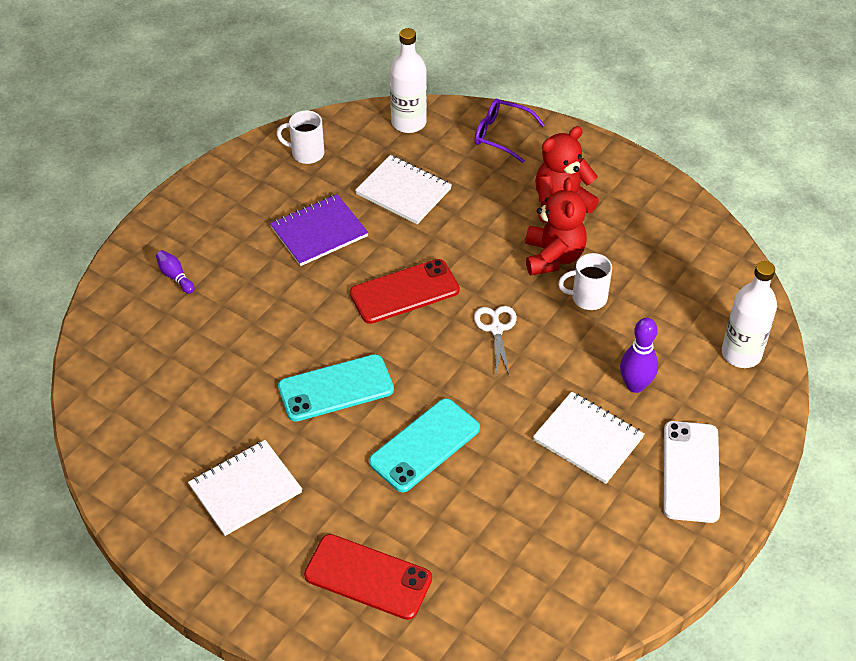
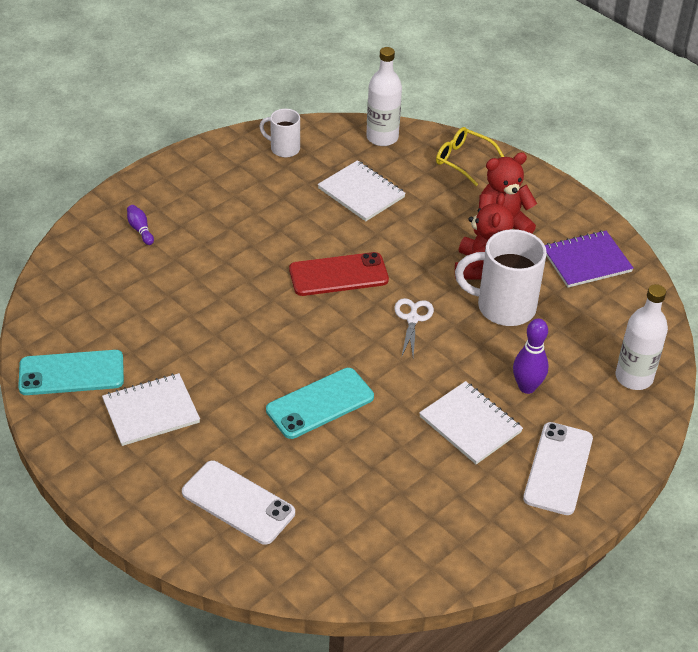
camera: 10 degrees right, 5 degrees down
(319, 232) = (276, 214): purple notebook -> purple notebook (586, 261)
(336, 388) = (254, 343): turquoise phone -> turquoise phone (71, 373)
(368, 577) = (238, 502): red phone -> white phone
(501, 135) = (463, 160): purple glasses -> yellow glasses
(587, 298) = (503, 307): white mug -> white mug, size x1.78

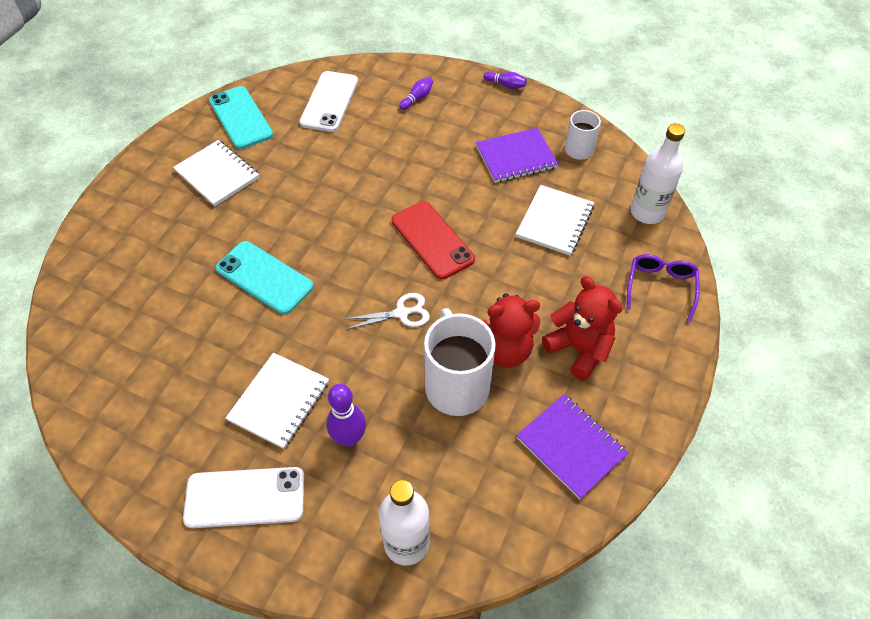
camera: 70 degrees right, 10 degrees up
(166, 164) = (505, 85): none -> purple bowling pin
(238, 502) = (136, 259): white phone -> white phone (329, 102)
(269, 190) = (516, 157): none -> purple notebook
(463, 160) = (660, 287): yellow glasses -> purple glasses

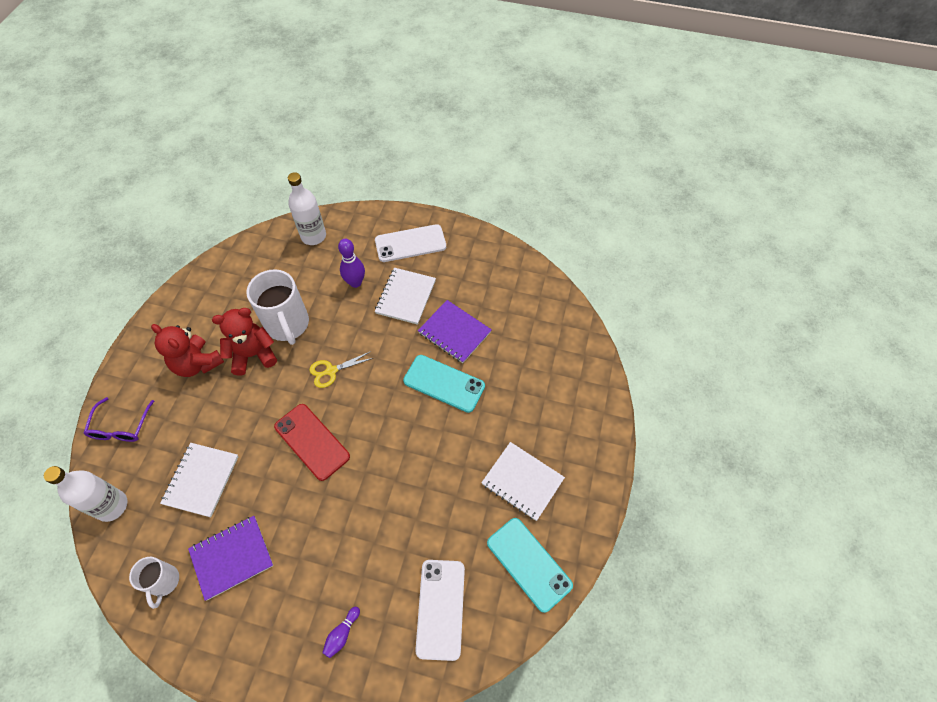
camera: 170 degrees right, 5 degrees up
(402, 313) = (331, 371): white scissors -> yellow scissors
(505, 85) = (237, 680): purple bowling pin -> none
(571, 446) = (212, 298): purple notebook -> purple notebook (454, 332)

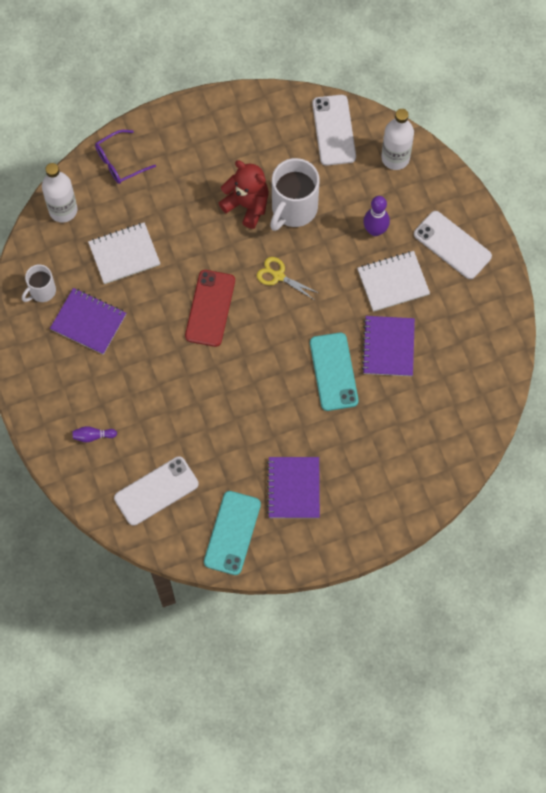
camera: 55 degrees right, 10 degrees up
(197, 364) = (208, 170): red teddy bear -> none
(255, 259) = (334, 130): none -> white phone
(522, 482) = (293, 488): white notebook -> purple notebook

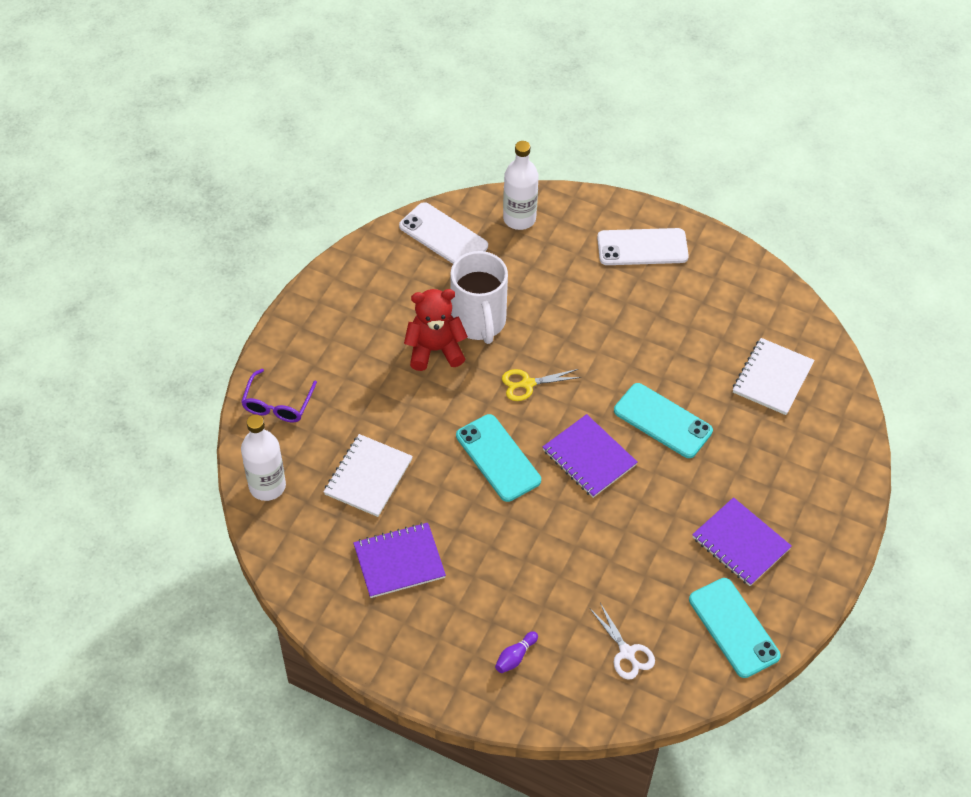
camera: 45 degrees left, 15 degrees down
(42, 291) = (324, 572): white mug -> none
(156, 491) = (627, 653): white phone -> white scissors
(210, 308) = (498, 458): red phone -> turquoise phone
(375, 230) = (567, 285): purple bowling pin -> none
(388, 347) = (683, 364): purple notebook -> purple notebook (589, 458)
(393, 282) = (628, 312): white notebook -> white notebook (772, 378)

